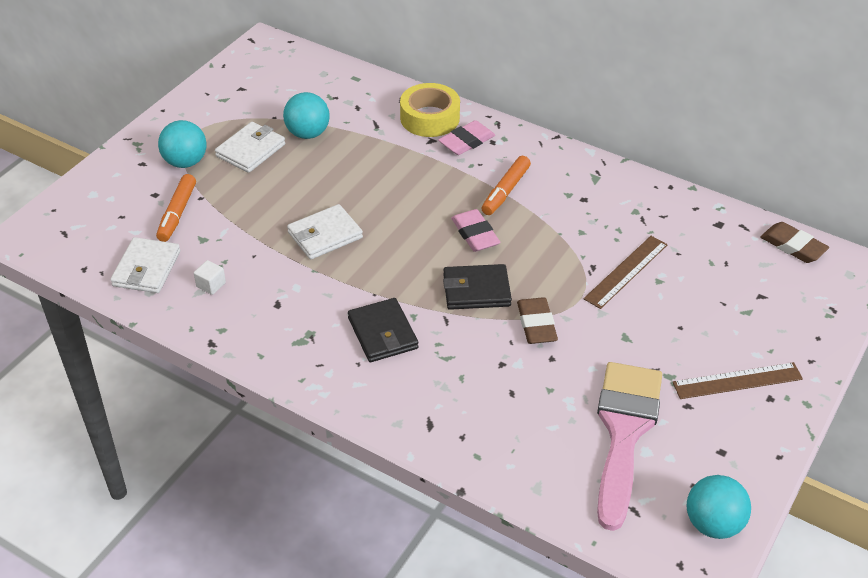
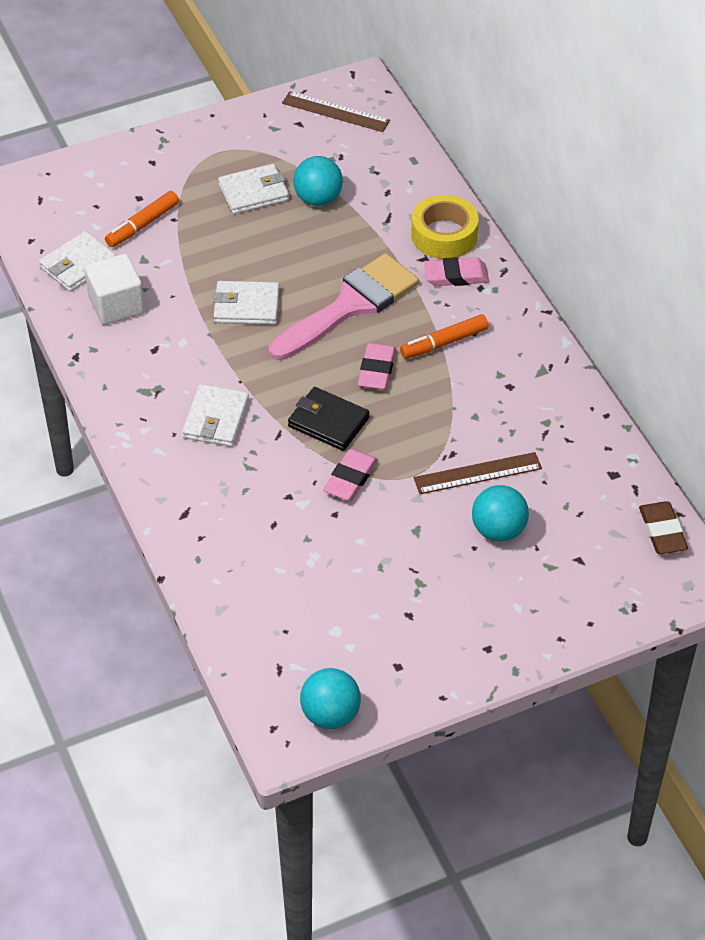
camera: 35 degrees right, 5 degrees up
(185, 162) = (189, 178): turquoise ball -> turquoise ball (498, 530)
(211, 285) = (116, 305): white cube -> white cube, size x2.13
(383, 333) = (216, 419): black wallet -> white wallet
(536, 324) = (350, 478): brown eraser -> pink eraser
(624, 432) = (333, 606): pink brush -> pink brush (350, 305)
(737, 381) = (474, 619): brown ruler -> brown ruler (335, 112)

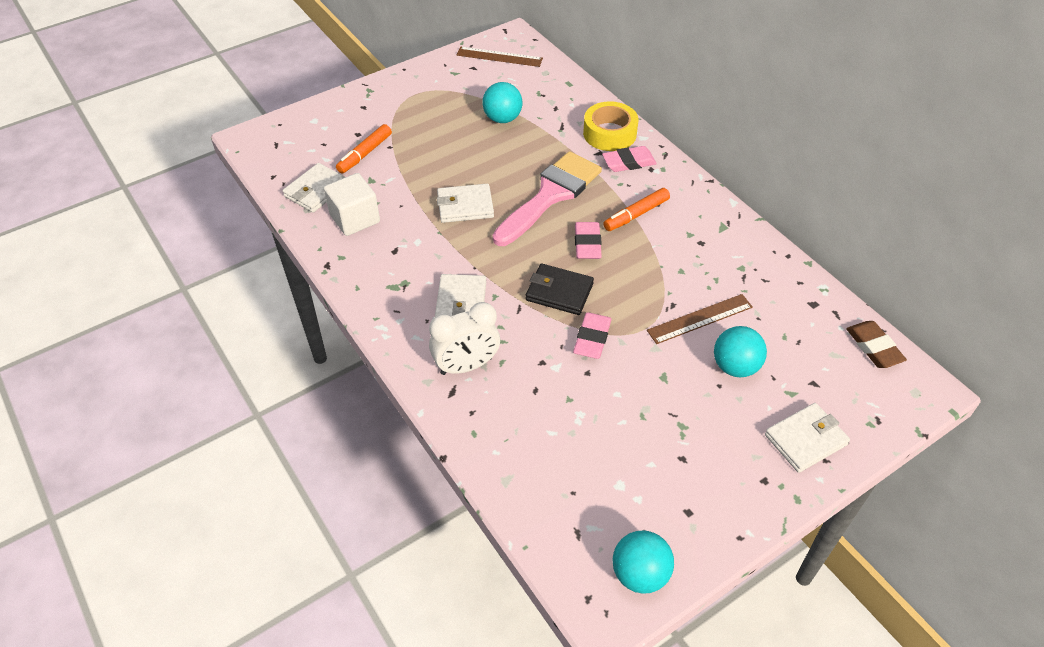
camera: 10 degrees left, 0 degrees up
(206, 489) = (466, 366): none -> white clock
(254, 192) = (450, 120): white wallet -> white wallet (805, 440)

